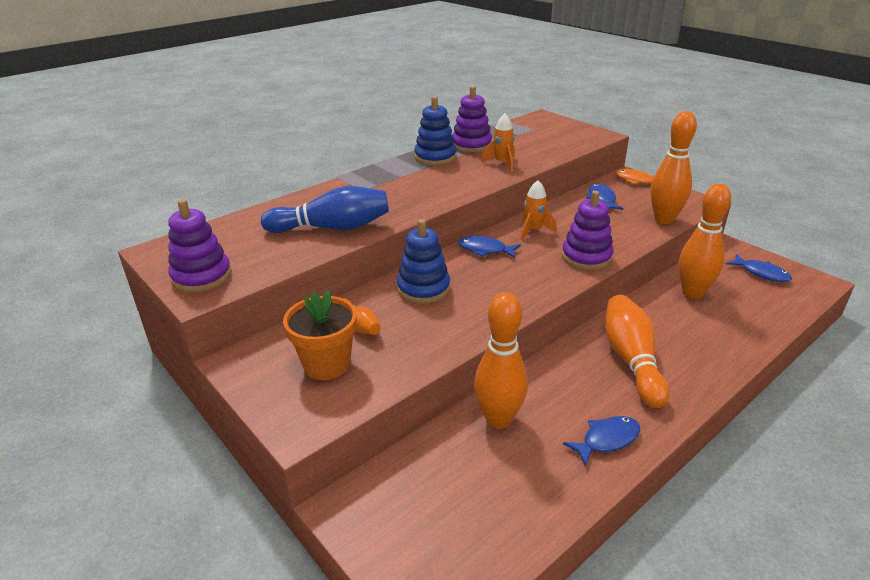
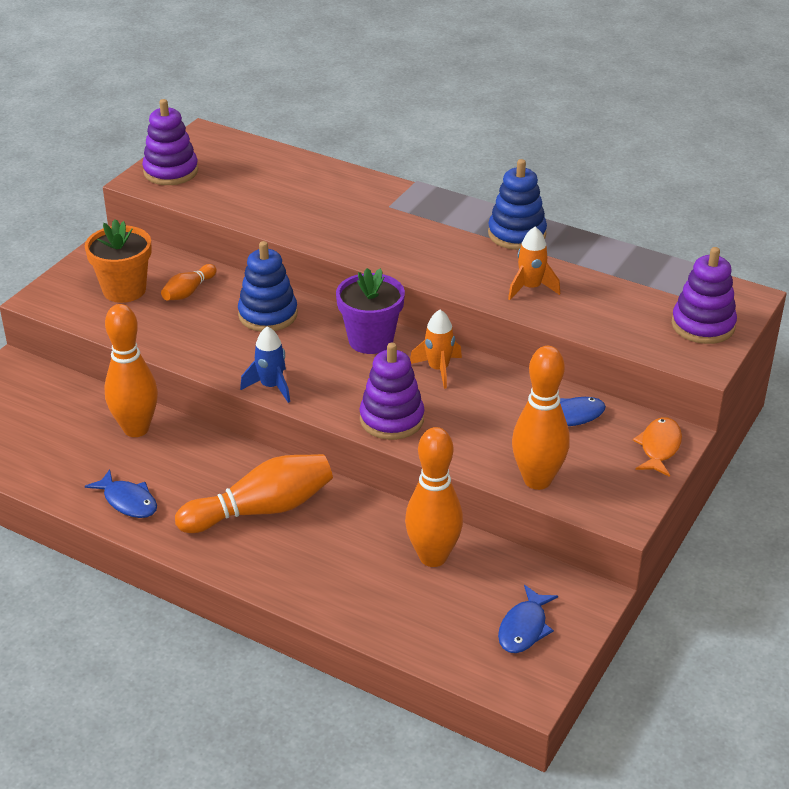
camera: 70 degrees right, 5 degrees up
(332, 228) = (291, 211): blue bowling pin -> none
(471, 145) = (578, 254): purple stacking toy -> purple stacking toy (703, 325)
(485, 250) = (370, 340): blue fish -> purple flower pot
(526, 302) = (271, 386): none -> blue rocket

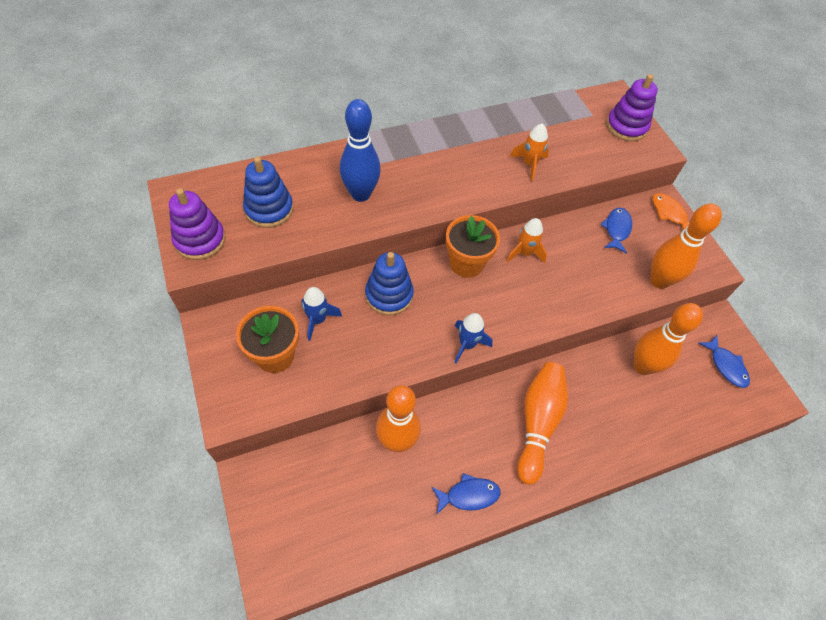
camera: 55 degrees left, 20 degrees up
(188, 291) = (317, 320): orange bowling pin -> blue rocket
(336, 216) = (360, 194): none -> blue bowling pin
(370, 340) = (466, 263): purple flower pot -> orange flower pot
(391, 419) = (552, 306): purple stacking toy -> none
(517, 234) = (470, 132): blue stacking toy -> blue stacking toy (269, 209)

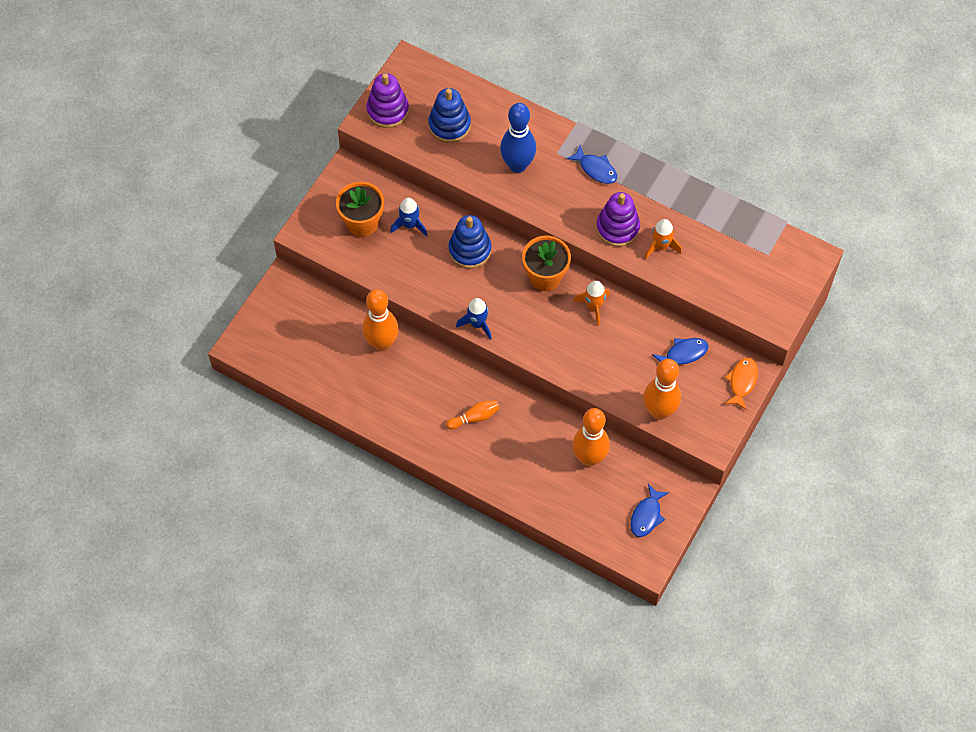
camera: 55 degrees right, 5 degrees up
(468, 495) = (384, 410): blue fish -> blue fish (595, 169)
(537, 423) = (474, 417): orange bowling pin -> orange bowling pin, size x0.52
(626, 127) = (780, 286): purple stacking toy -> purple stacking toy (617, 228)

